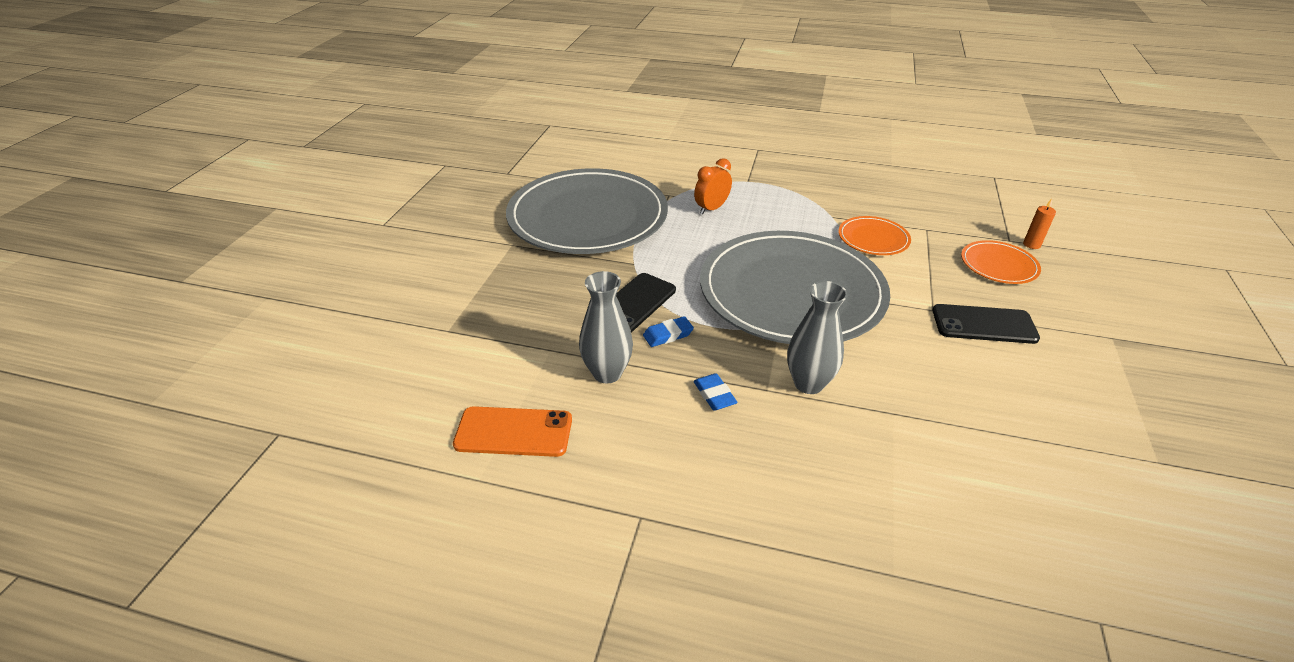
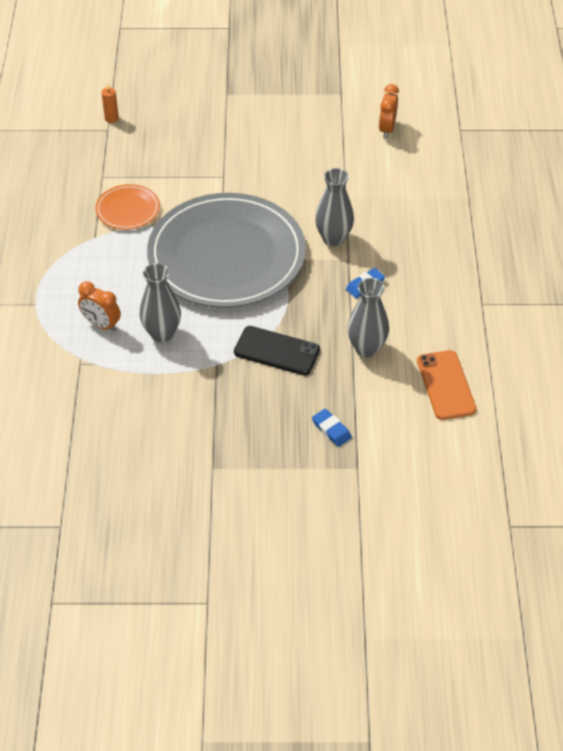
camera: 105 degrees left, 10 degrees up
(587, 217) = (142, 420): grey plate -> none
(668, 335) = (309, 322): blue eraser -> blue eraser (331, 430)
(687, 238) = (162, 334): none -> grey vase
(984, 324) = (233, 152): black phone -> none
(998, 265) = (149, 139): orange plate -> none
(1073, 502) = (387, 129): none -> orange clock

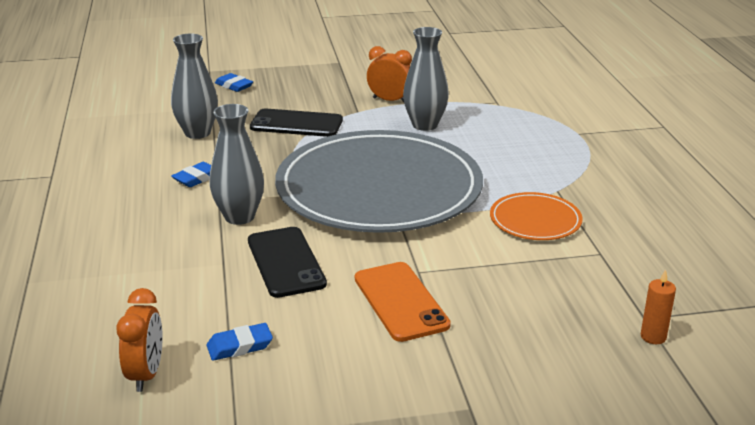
camera: 170 degrees right, 20 degrees down
(101, 324) = (494, 125): orange clock -> orange clock (389, 100)
(305, 194) = (285, 262): none -> black phone
(337, 139) = (240, 346): none -> blue eraser
(446, 385) = (114, 117): orange phone -> orange phone (400, 301)

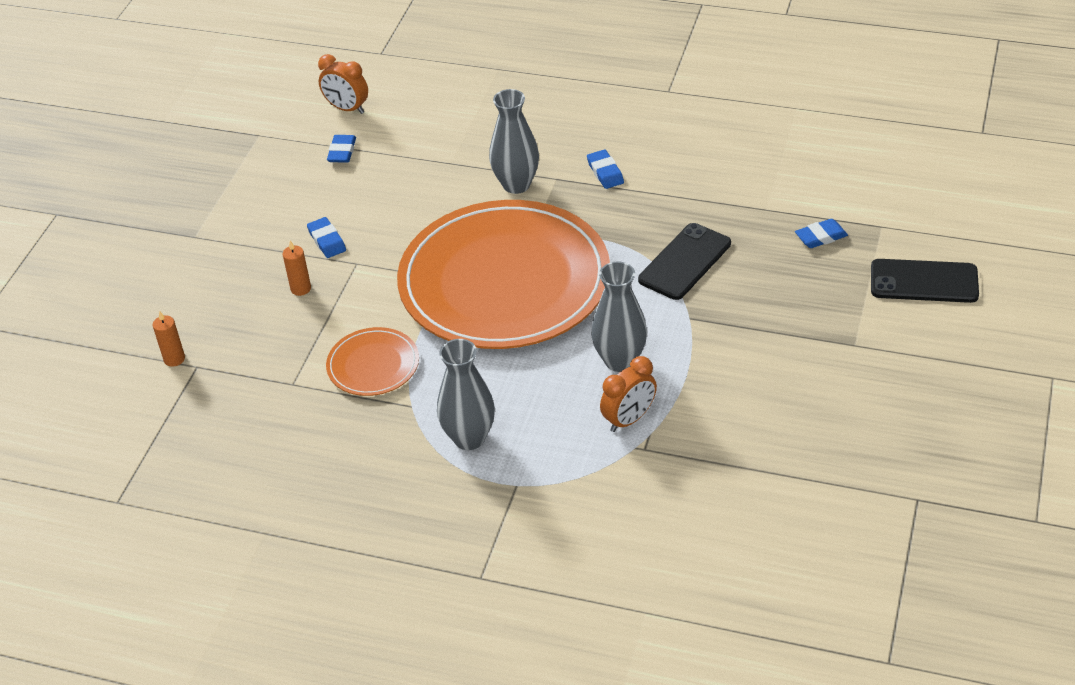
camera: 120 degrees right, 15 degrees up
(197, 133) = (705, 188): grey vase -> grey vase (469, 438)
(285, 262) = (426, 195): black phone -> black phone (924, 281)
(379, 188) = (504, 281): grey plate -> orange plate
(389, 100) = (704, 353): orange clock -> orange clock (629, 419)
(400, 301) = (327, 241): orange phone -> blue eraser
(483, 292) = (301, 289): none -> orange candle

